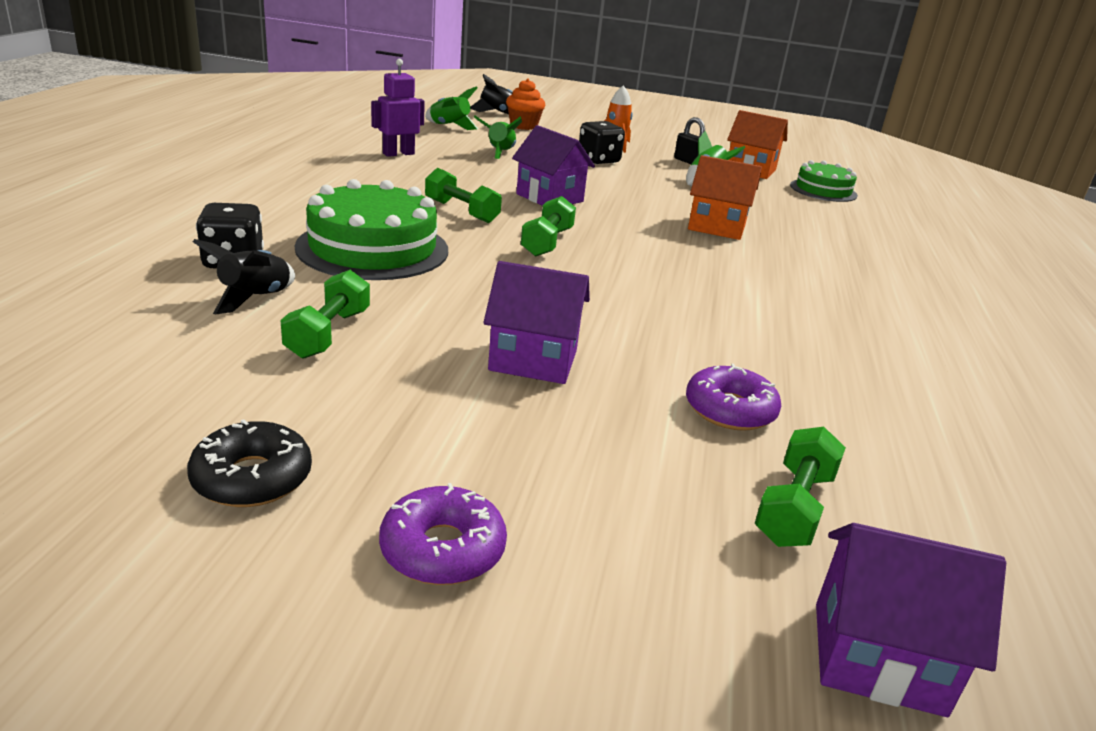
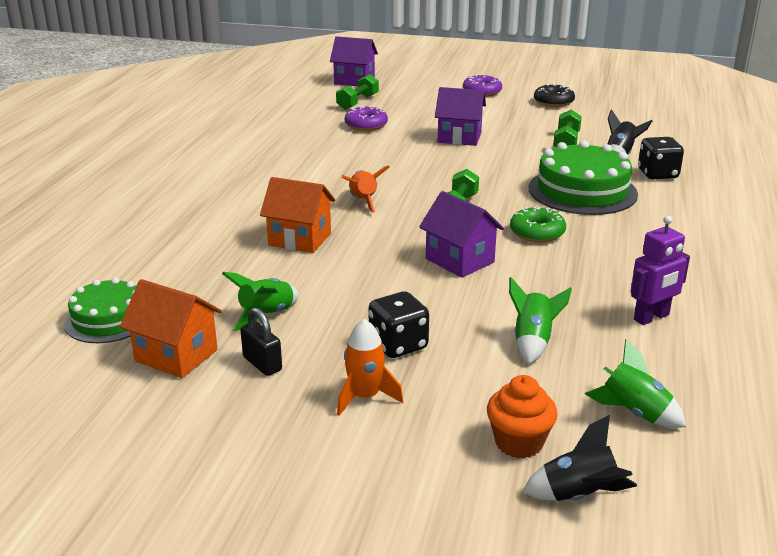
camera: 175 degrees left, 0 degrees up
(461, 211) = (537, 232): green dumbbell -> green donut
(667, 259) = (363, 201): none -> orange rocket

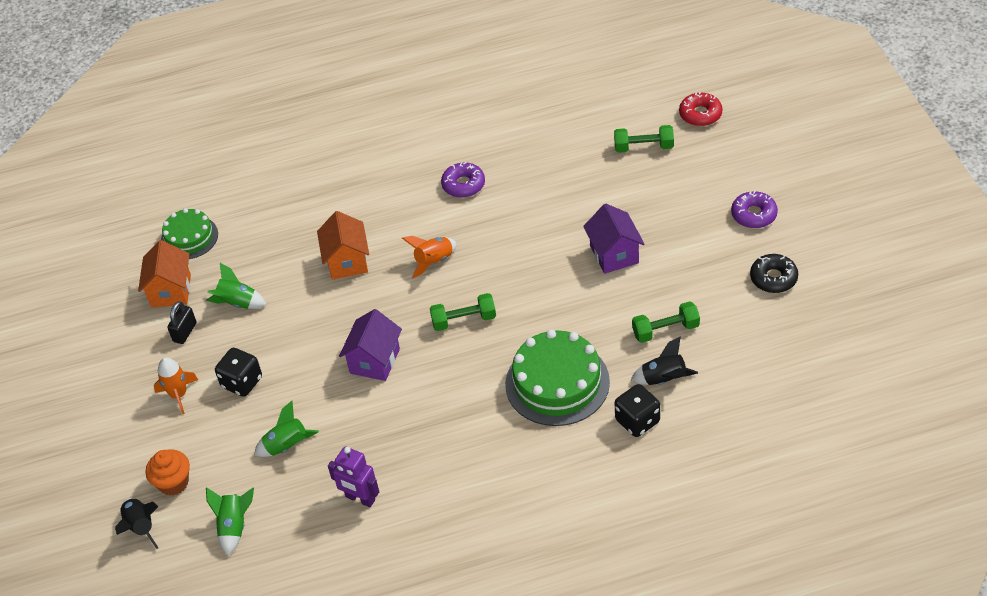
camera: 65 degrees right, 20 degrees up
(354, 81) = (700, 114): purple house -> red donut
(366, 125) = (591, 182): purple donut -> purple donut (463, 185)
(537, 232) = (453, 385): green donut -> none

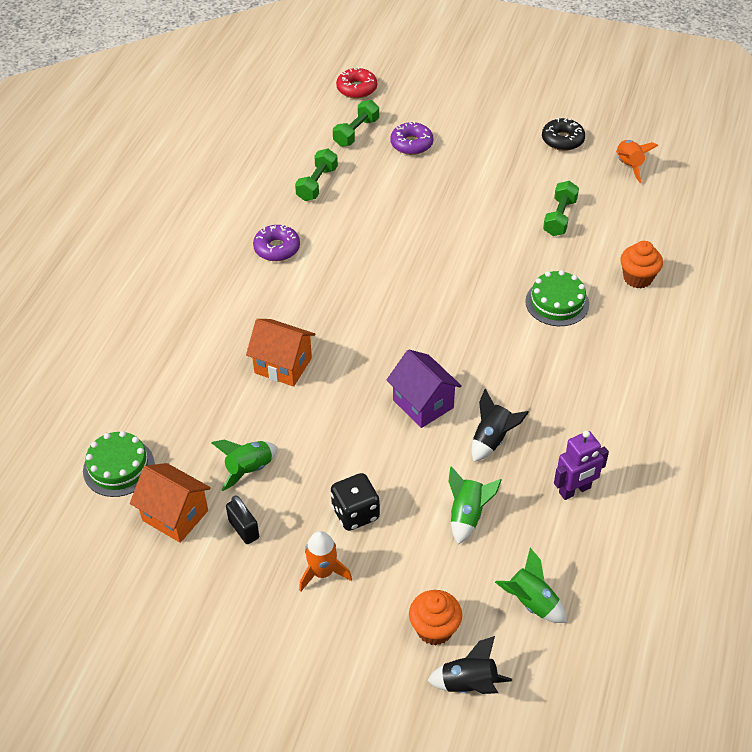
camera: 60 degrees left, 0 degrees up
(434, 261) = (345, 309): orange rocket -> orange rocket (628, 166)
(464, 320) = (433, 324): green dumbbell -> green dumbbell (317, 184)
(557, 383) = (557, 303): green cake -> green cake, size x0.61
(614, 254) = (452, 204): purple house -> none
(637, 421) = (637, 278): black dice -> orange cupcake
(664, 379) = (608, 243): black rocket -> black rocket (492, 439)
(754, 215) = (490, 117): purple donut -> purple donut (411, 144)

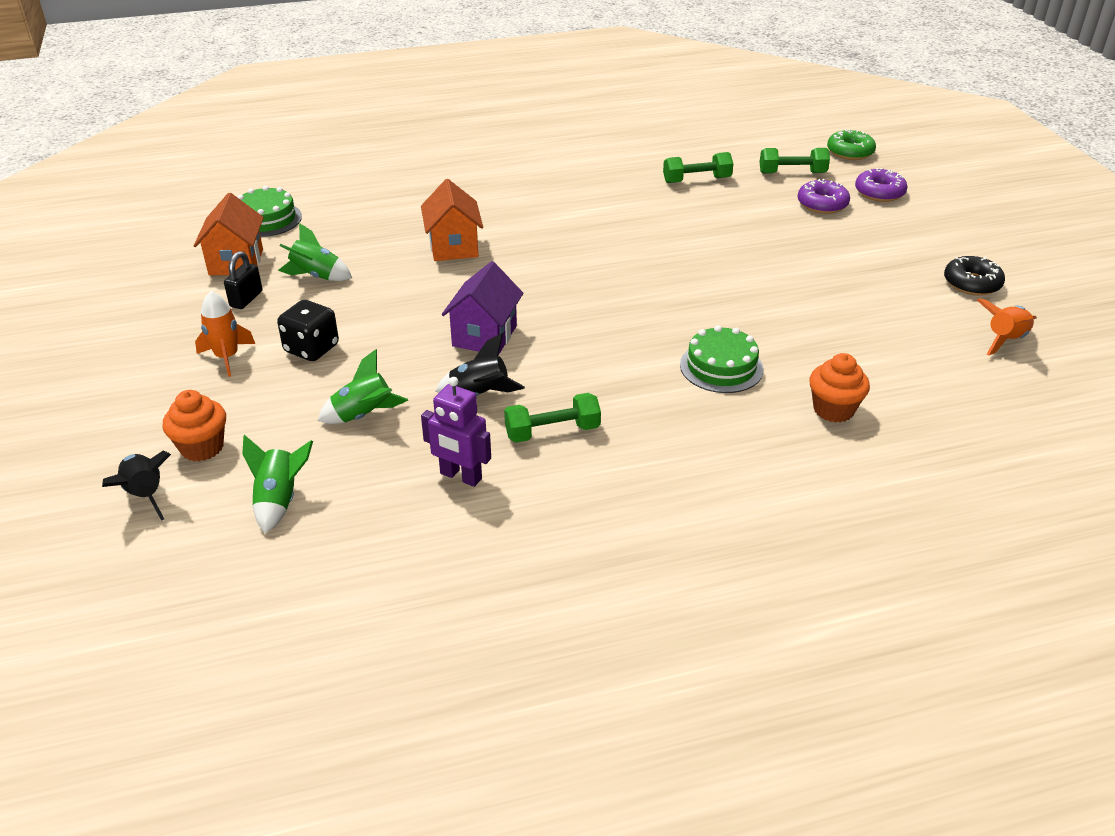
camera: 55 degrees right, 10 degrees down
(277, 248) = (590, 192): purple donut -> purple donut (879, 192)
(357, 89) = (850, 152): red donut -> green donut
(559, 217) = (851, 323): green dumbbell -> green dumbbell (552, 432)

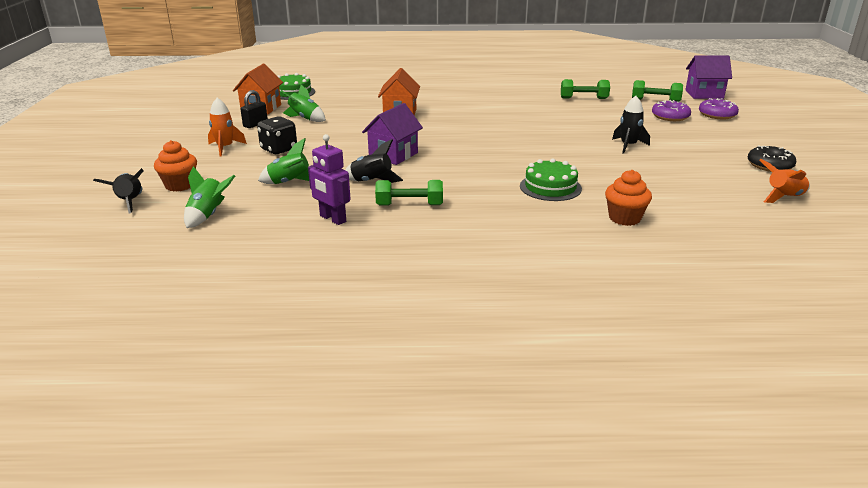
camera: 15 degrees right, 10 degrees down
(789, 270) = (628, 146): none -> black rocket
(850, 152) = (704, 94): green donut -> purple house

